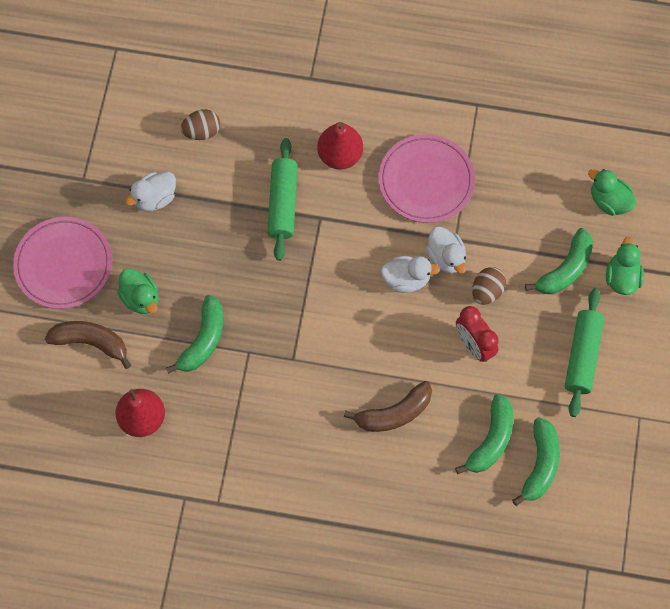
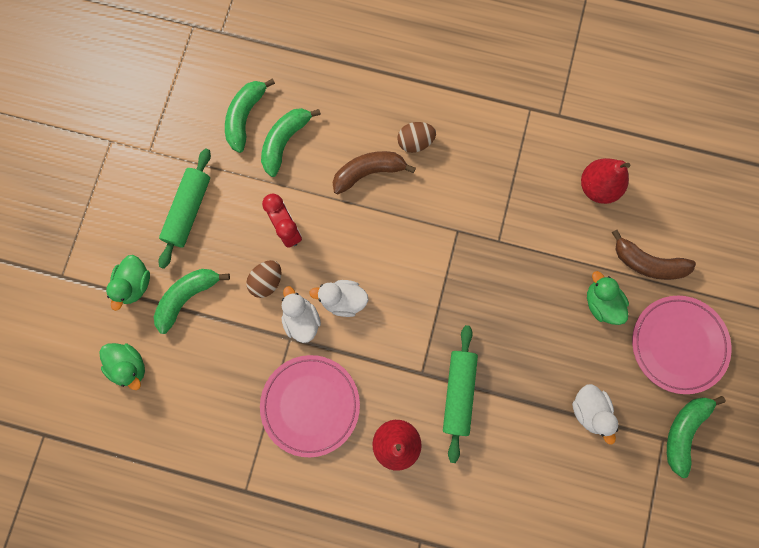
camera: 175 degrees left, 10 degrees up
(155, 198) = (589, 410): white duck -> white duck turned 105 degrees clockwise
(202, 132) = (539, 484): brown egg -> brown egg (415, 142)
(203, 340) = (541, 256): green banana -> green banana (683, 431)

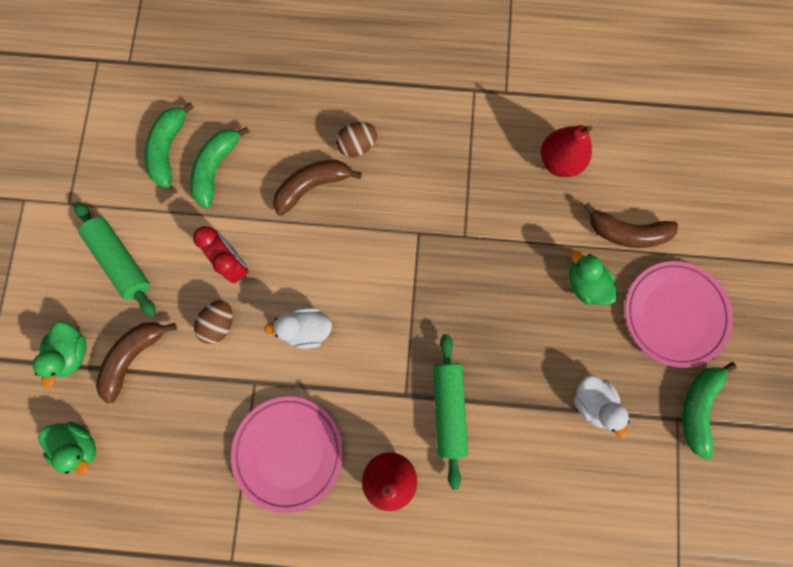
camera: 10 degrees left, 0 degrees up
(188, 211) = (121, 261): green rolling pin -> green rolling pin turned 45 degrees counterclockwise
(188, 297) = (134, 356): green banana -> brown banana
(301, 319) = (264, 359): white duck -> none

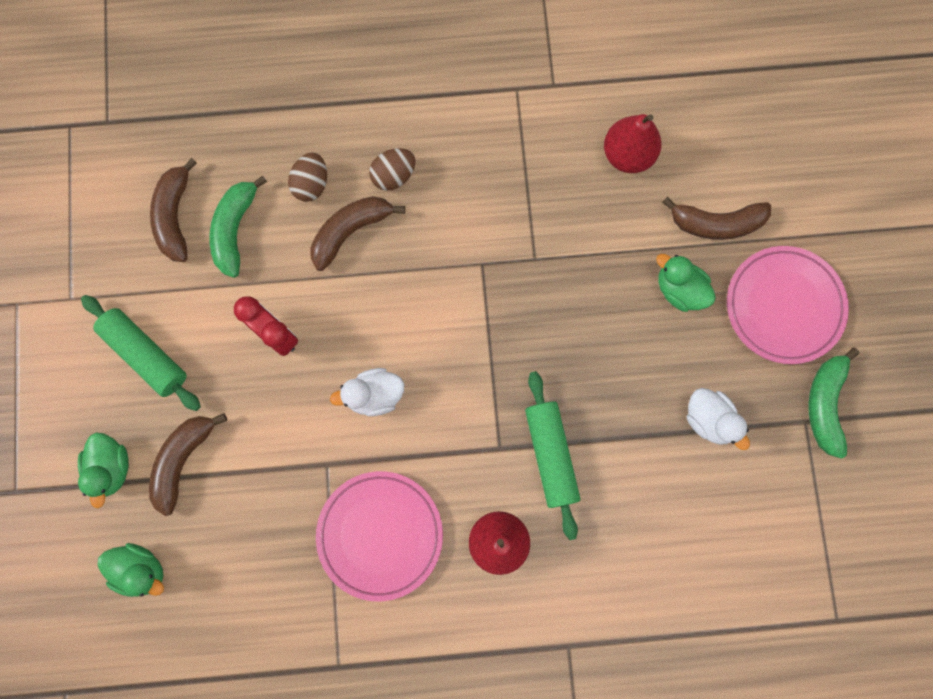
camera: 10 degrees left, 0 degrees up
(169, 149) = (175, 216): green banana -> brown banana
(219, 323) = (274, 406): brown egg -> brown egg (311, 184)

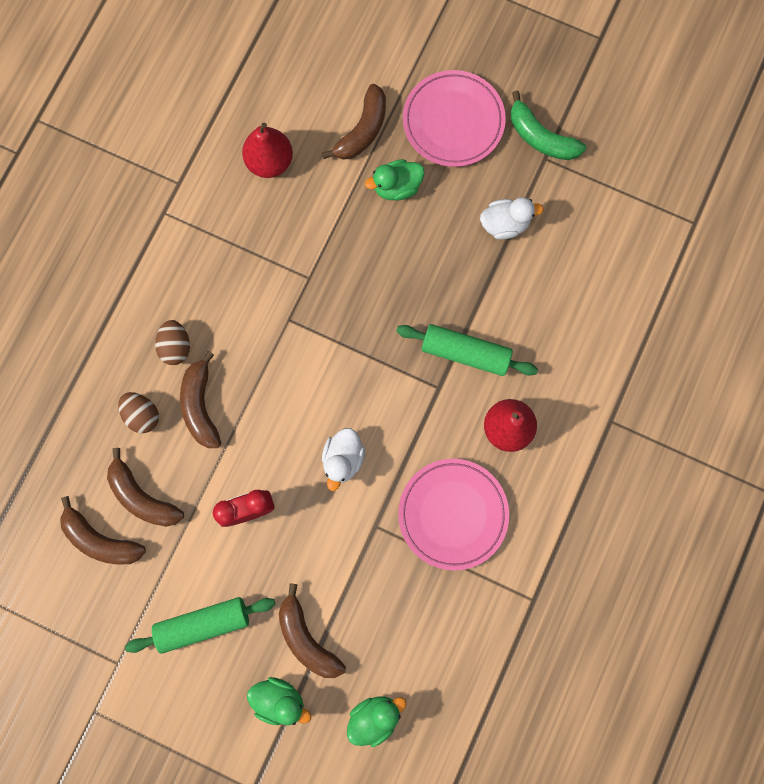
camera: 60 degrees left, 0 degrees up
(235, 230) = (142, 496): green banana -> brown banana

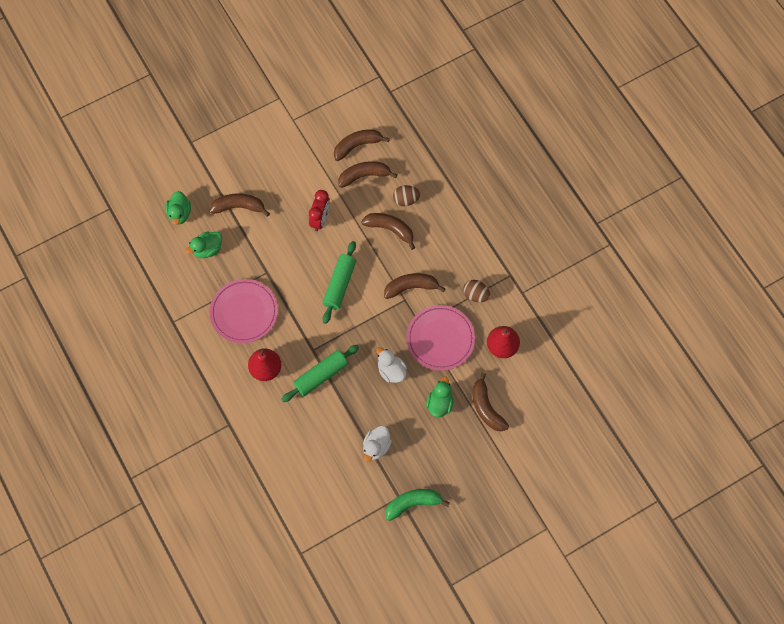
camera: 125 degrees right, 10 degrees down
(176, 347) = (430, 236): brown egg -> brown egg (475, 295)
(203, 624) = (282, 166): green rolling pin -> green rolling pin (339, 285)
(266, 323) = (411, 287): none -> brown banana
(279, 699) = (221, 178): green duck -> green duck (207, 249)
(343, 459) = (311, 278): white duck -> white duck (391, 371)
(453, 121) = (457, 461): pink plate -> pink plate (440, 339)

